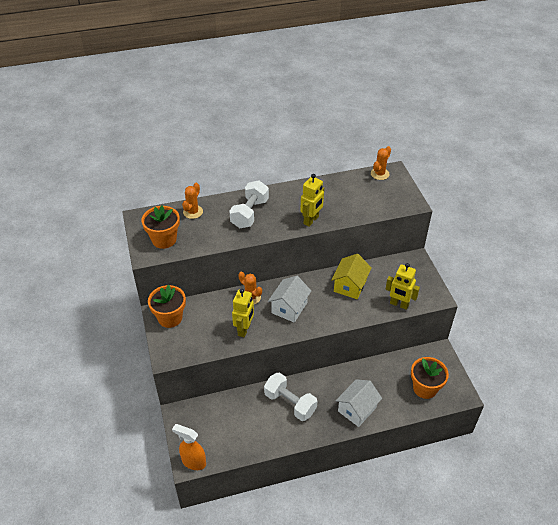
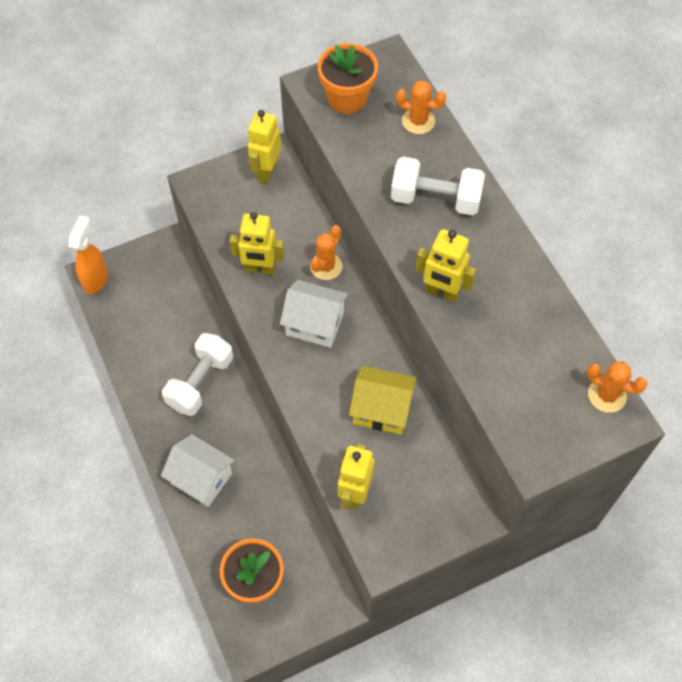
camera: 80 degrees right, 15 degrees up
(170, 318) = (266, 171): orange flower pot -> yellow robot

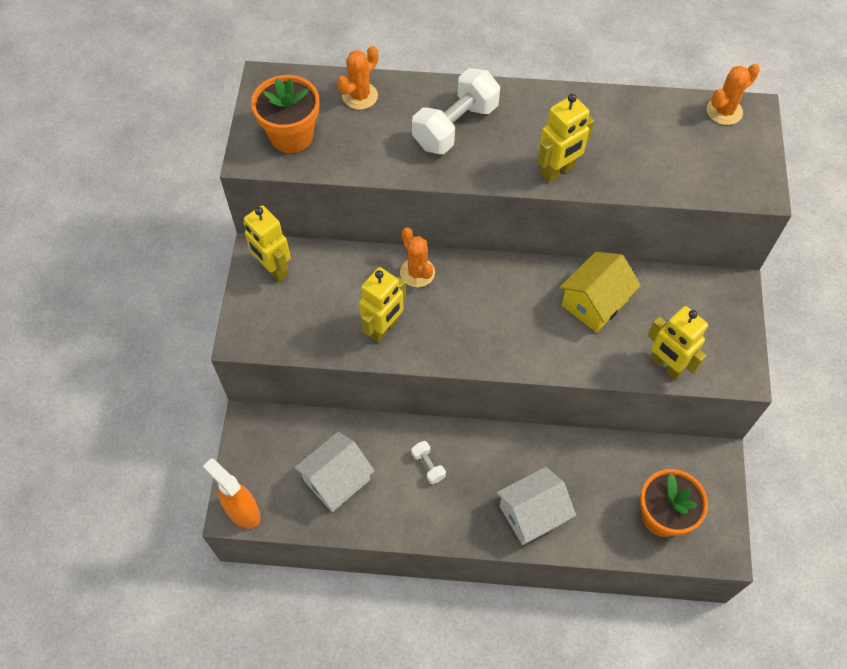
camera: 60 degrees left, 0 degrees up
(200, 382) = (428, 466): white dumbbell -> white dumbbell, size x0.46
(315, 323) = (473, 312): white house -> white house (337, 480)

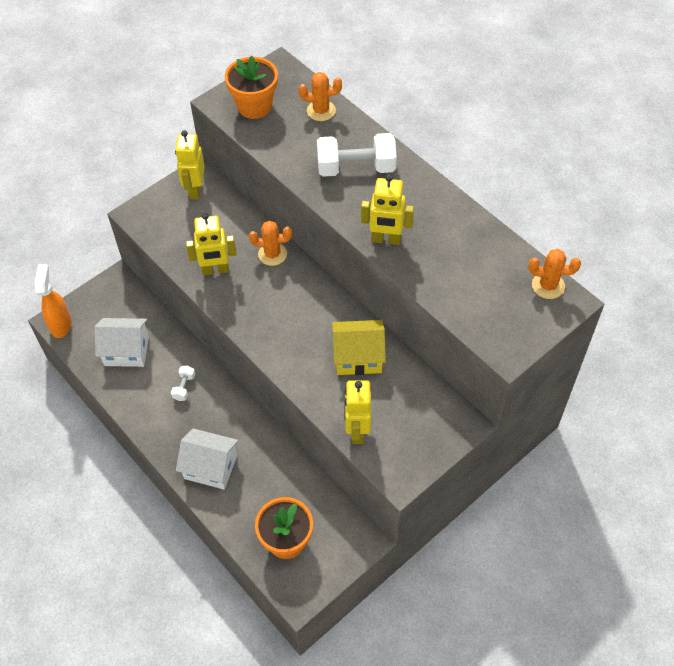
camera: 45 degrees right, 5 degrees down
(417, 272) = (272, 254): orange cactus -> orange cactus turned 75 degrees clockwise

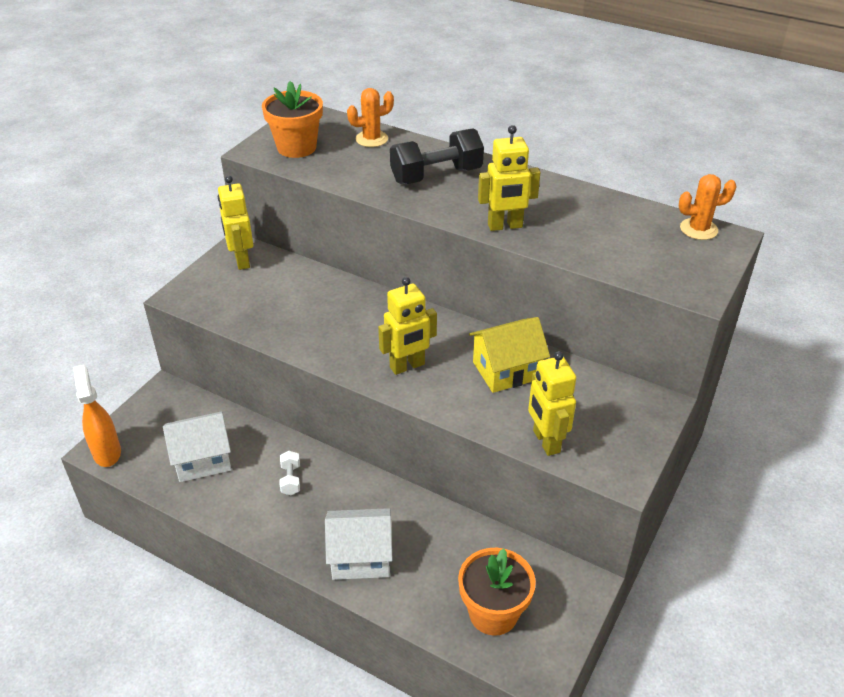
camera: 20 degrees left, 15 degrees down
(215, 270) = (299, 327): yellow robot -> yellow robot (407, 366)
(272, 254) = (359, 299): orange cactus -> none
(356, 168) = (436, 176): white dumbbell -> black dumbbell

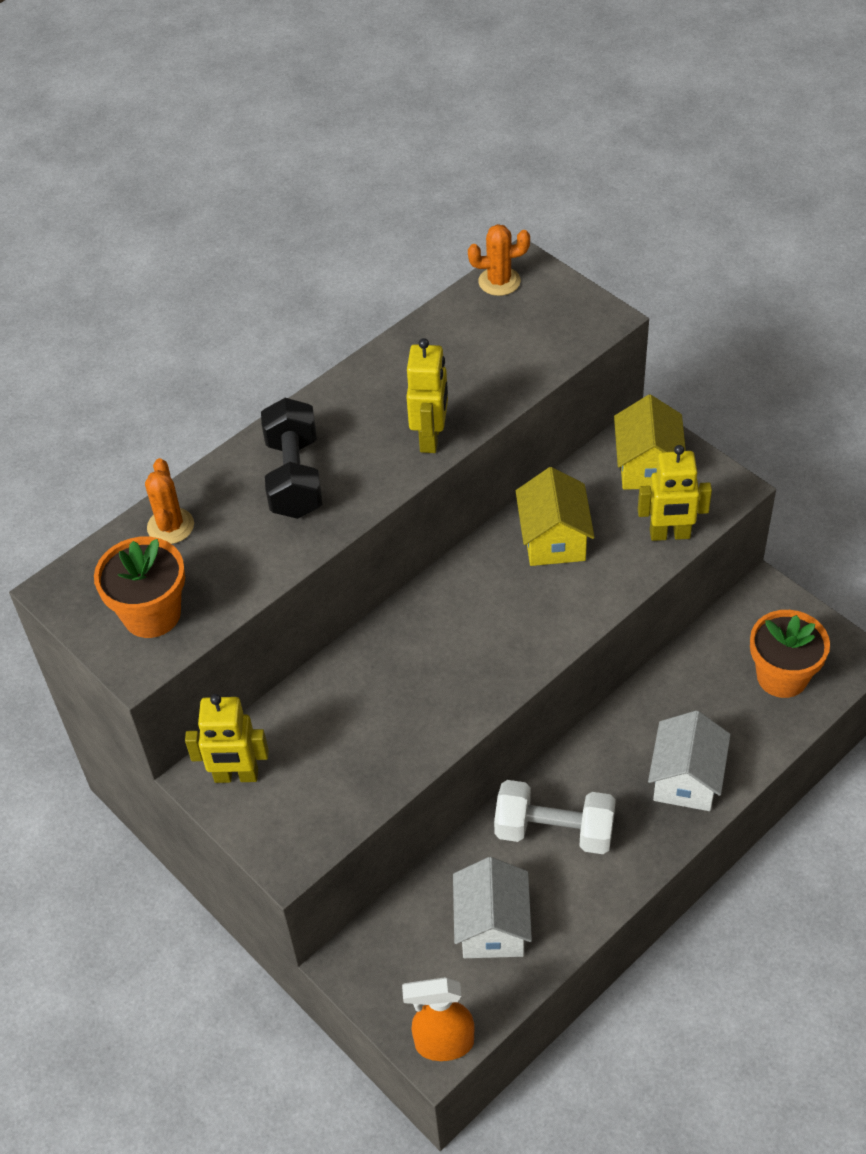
camera: 70 degrees left, 10 degrees up
(291, 479) = (554, 831): white dumbbell -> white dumbbell, size x2.16
(407, 366) = (517, 629): yellow robot -> none
(617, 414) = (647, 466): none -> yellow house
(698, 229) = (499, 281): orange cactus -> orange cactus turned 75 degrees clockwise

